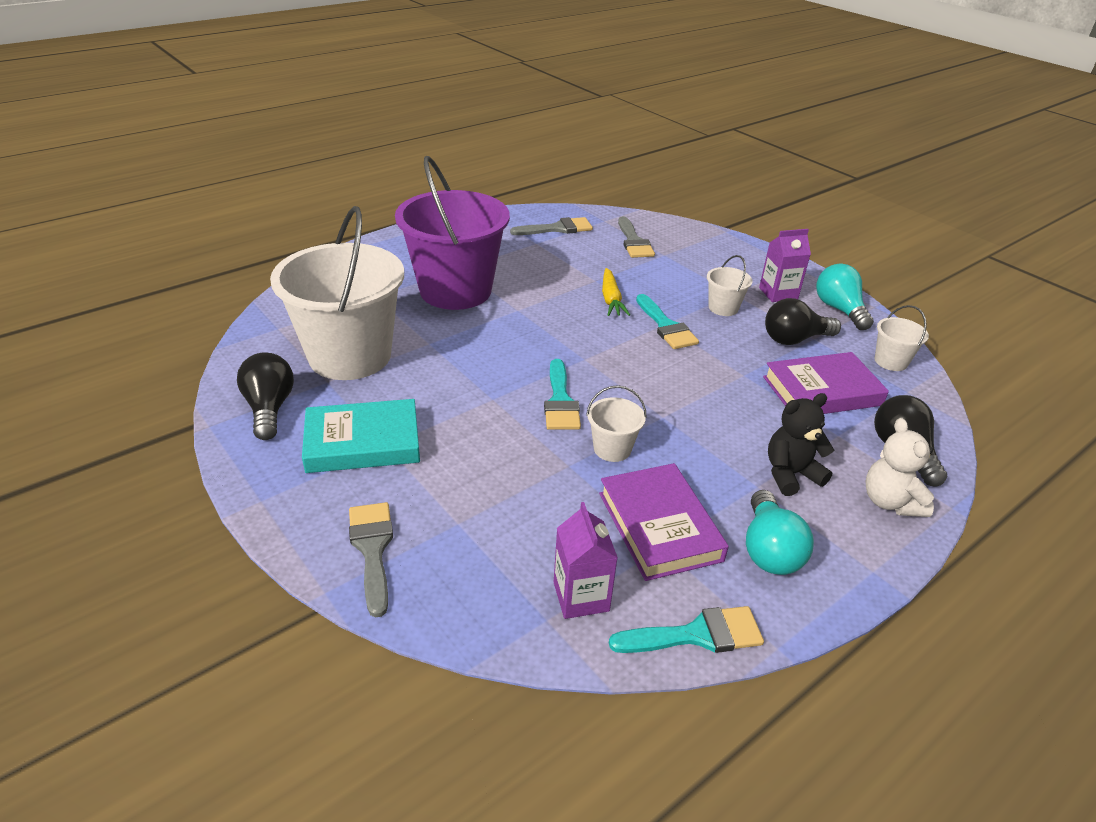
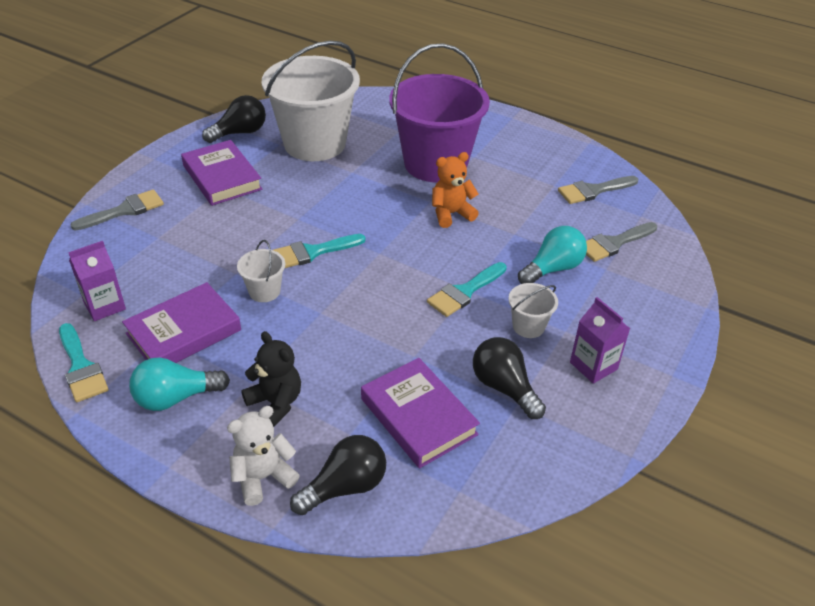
camera: 70 degrees right, 5 degrees up
(363, 442) = (222, 177): turquoise book -> purple book
(546, 303) = (451, 214): none -> orange teddy bear
(557, 229) = (593, 190): grey brush -> grey brush turned 105 degrees clockwise
(611, 299) = (487, 249): yellow carrot -> none
(839, 309) = (597, 422): turquoise light bulb -> turquoise light bulb (552, 269)
(891, 361) = (512, 474): white bucket -> none

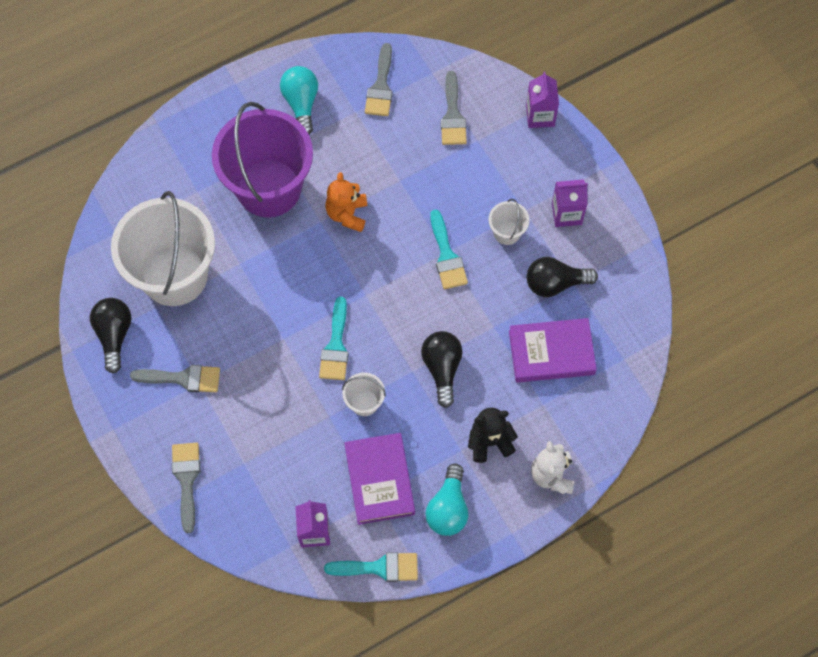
camera: 60 degrees left, 25 degrees up
(222, 177) = (182, 378): purple book -> grey brush
(345, 487) = (585, 427): black light bulb -> black light bulb (442, 368)
(552, 269) = (456, 178): turquoise light bulb -> turquoise light bulb (301, 103)
(679, 303) = (540, 115): none -> purple carton

